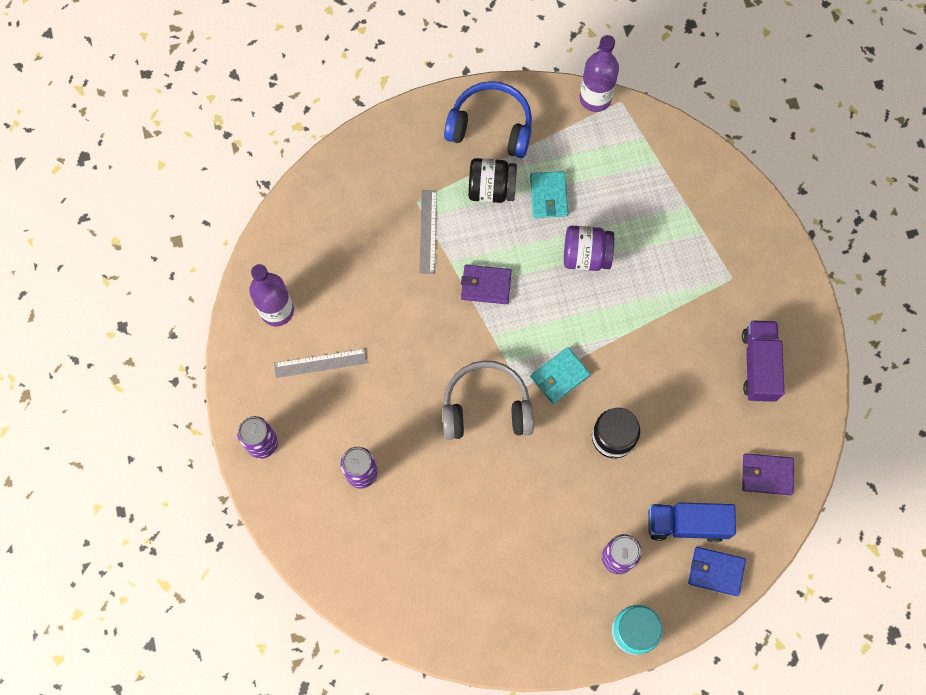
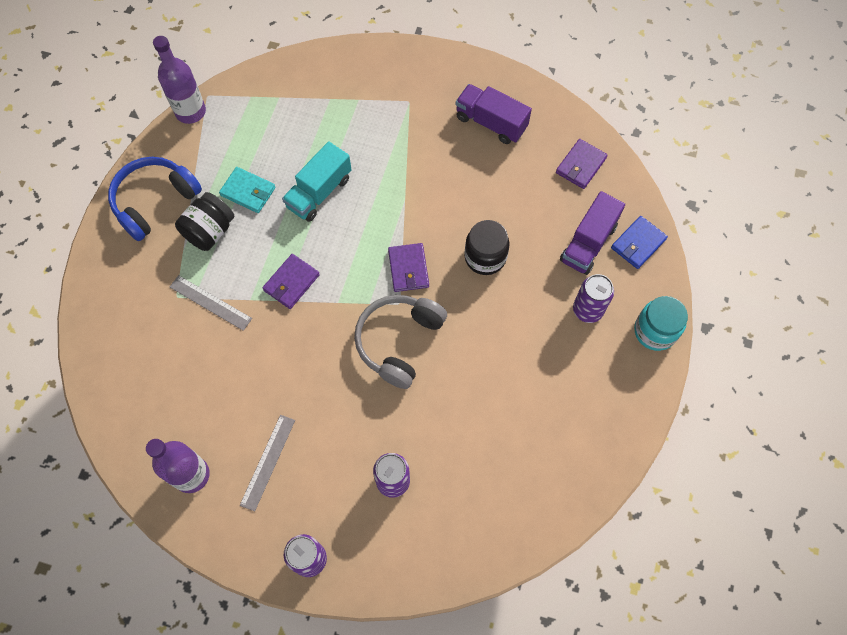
camera: 60 degrees left, 5 degrees down
(560, 376) = (408, 269): turquoise wallet -> purple wallet
(586, 256) = (319, 192): purple jar -> turquoise truck
(687, 524) = (588, 243): blue truck -> purple truck

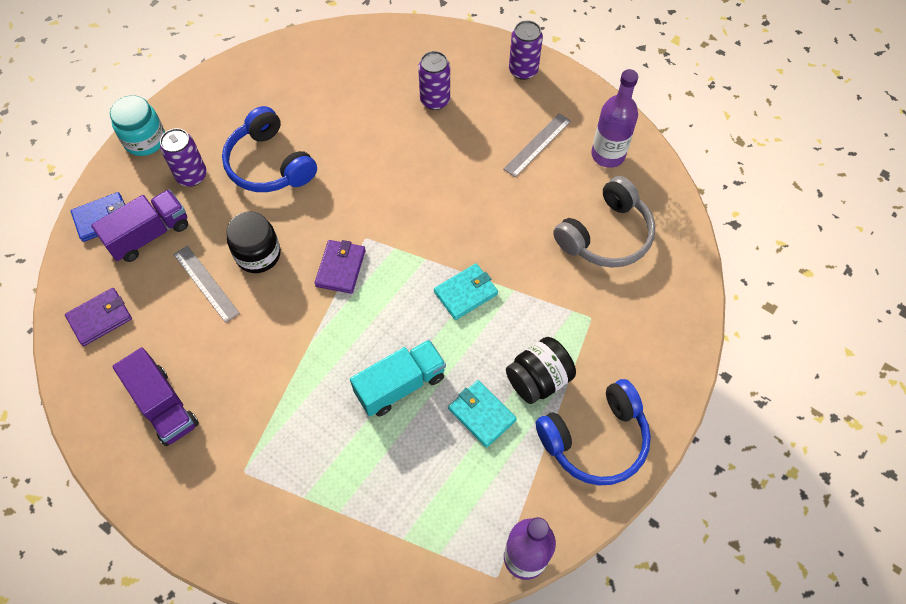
camera: 160 degrees left, 5 degrees down
(210, 302) = (556, 299): grey ruler -> grey ruler (206, 283)
(291, 282) = (466, 293): purple wallet -> turquoise wallet
(398, 341) = (381, 204): grey headphones -> grey headphones (606, 235)
(523, 346) = (269, 164): none -> blue headphones

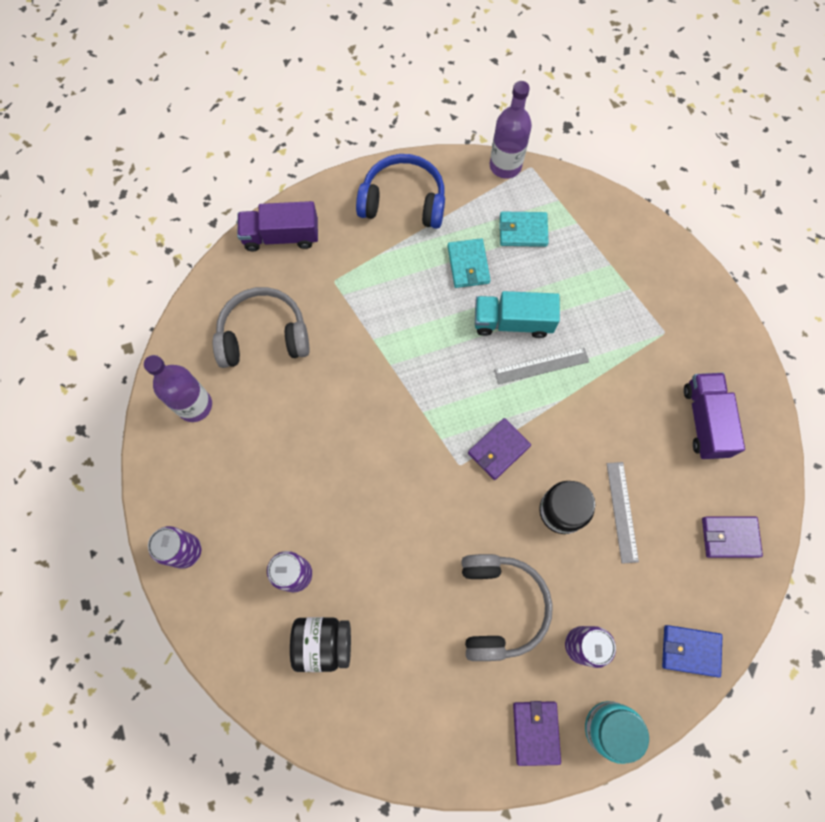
camera: 145 degrees left, 10 degrees up
(149, 235) = (652, 600): purple truck -> purple truck (281, 236)
(198, 110) = (536, 732): none -> purple wallet
(269, 164) = (500, 606): blue headphones -> grey headphones
(466, 293) = (412, 361): turquoise wallet -> turquoise wallet (523, 231)
(537, 145) = (244, 457): grey ruler -> grey ruler (541, 366)
(538, 379) = (409, 262): black jar -> black jar (323, 643)

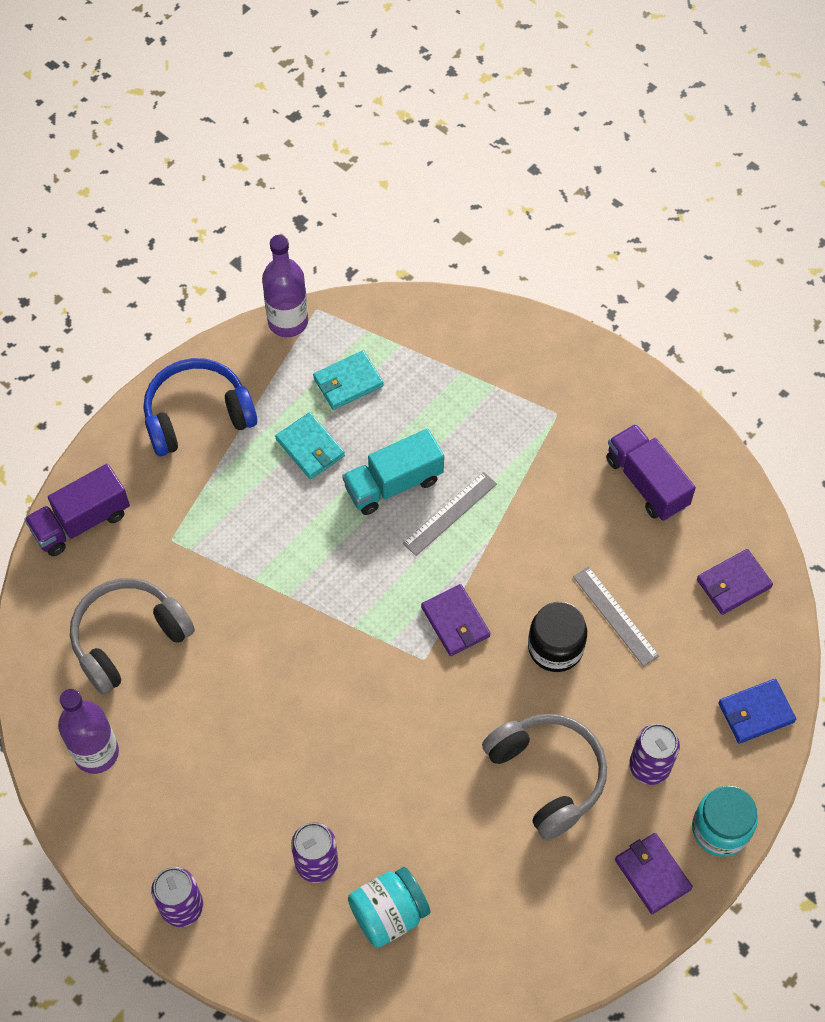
camera: 30 degrees left, 10 degrees down
(323, 643) = (389, 914): black jar -> turquoise jar
(498, 449) = (455, 622): purple wallet -> purple wallet turned 45 degrees counterclockwise

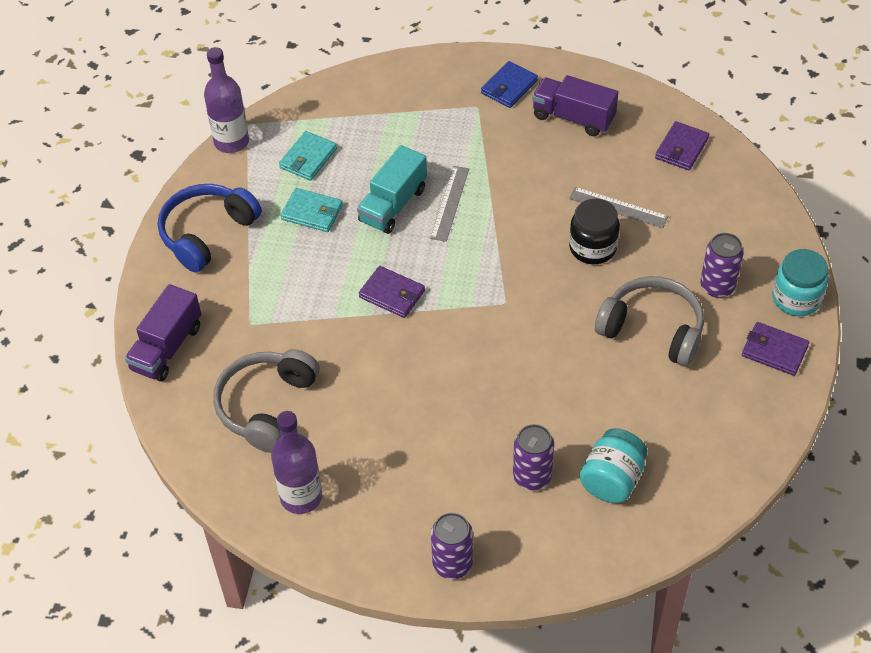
camera: 30 degrees left, 10 degrees down
(455, 622) = (508, 268): purple wallet -> purple wallet (392, 294)
(756, 712) = (760, 216): blue wallet -> blue wallet (509, 87)

